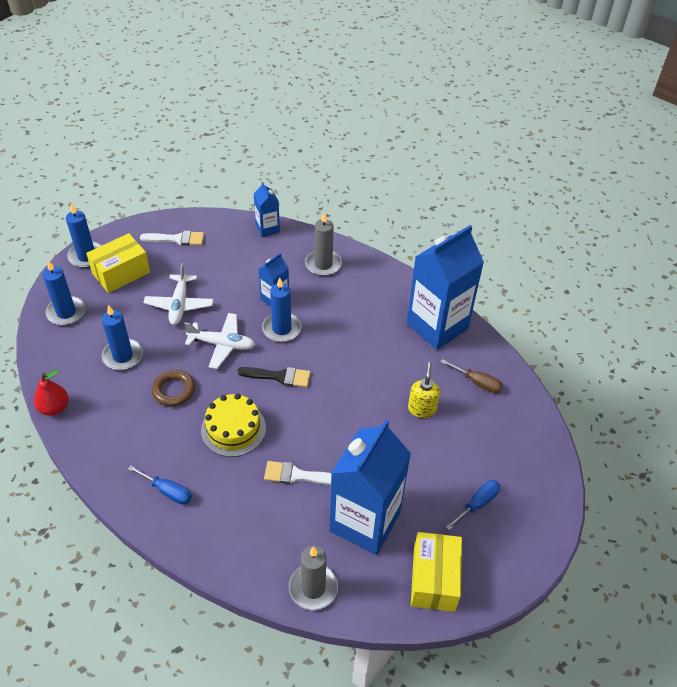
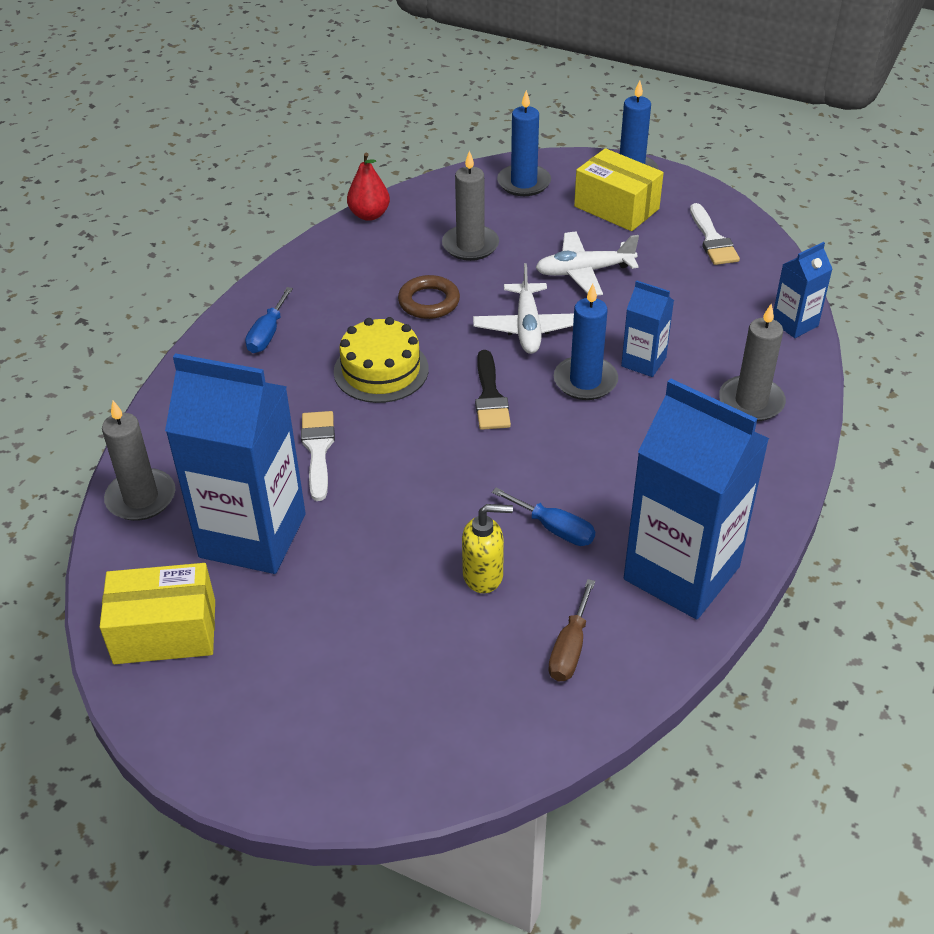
camera: 80 degrees right, 5 degrees down
(123, 356) = (470, 245): blue candle -> grey candle
(477, 504) = (309, 674): blue screwdriver -> blue screwdriver (554, 529)

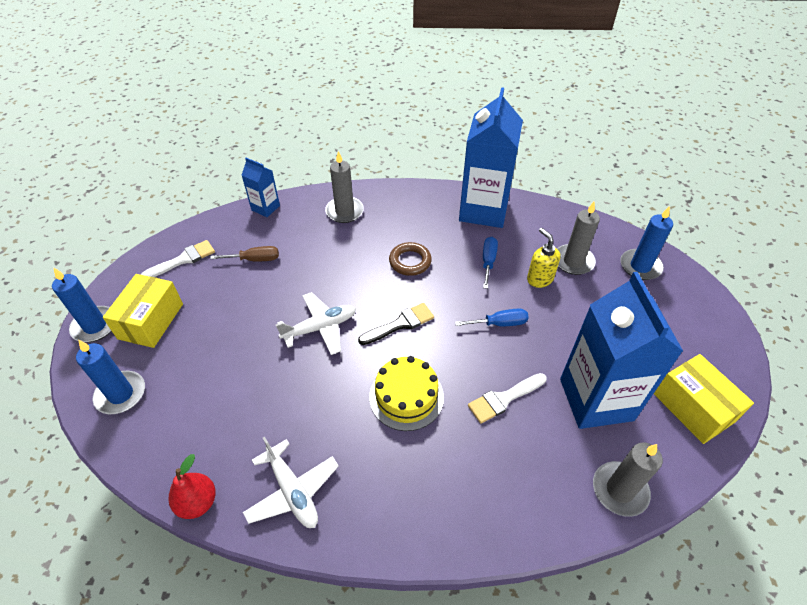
camera: 115 degrees left, 5 degrees up
(267, 334) = (403, 501): blue screwdriver -> blue screwdriver (499, 323)
(429, 302) = (314, 399): brown ring -> brown ring (410, 261)
(470, 245) = (228, 399): grey candle -> grey candle (573, 261)
(570, 648) = (556, 235): brown screwdriver -> brown screwdriver (255, 259)
(584, 271) = (242, 316): white plane -> white plane (292, 491)
(585, 381) = (361, 283): blue candle -> blue candle (640, 266)
(643, 362) = (330, 261): blue carton -> none

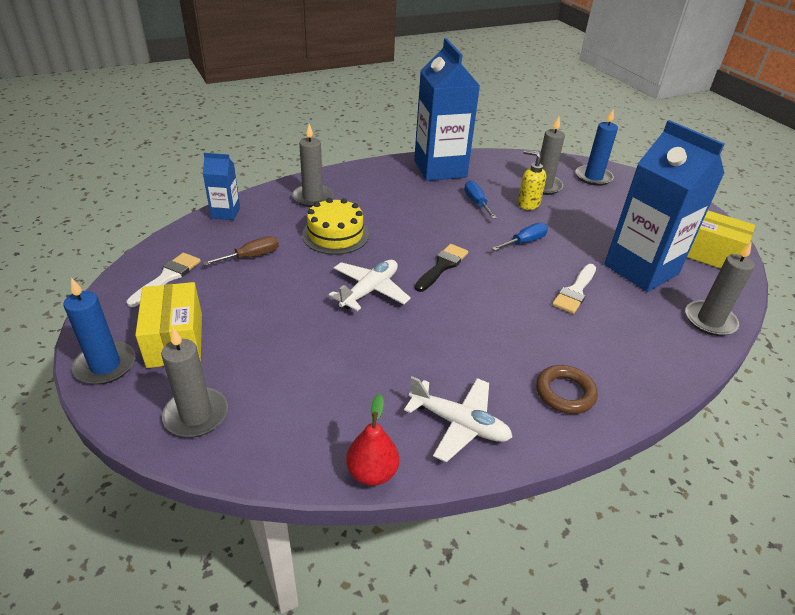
camera: 30 degrees left, 10 degrees down
(121, 394) = (196, 415): blue candle -> grey candle
(406, 396) = (496, 316): yellow cake -> yellow cake (335, 235)
(410, 261) = (409, 219): brown ring -> brown ring (565, 393)

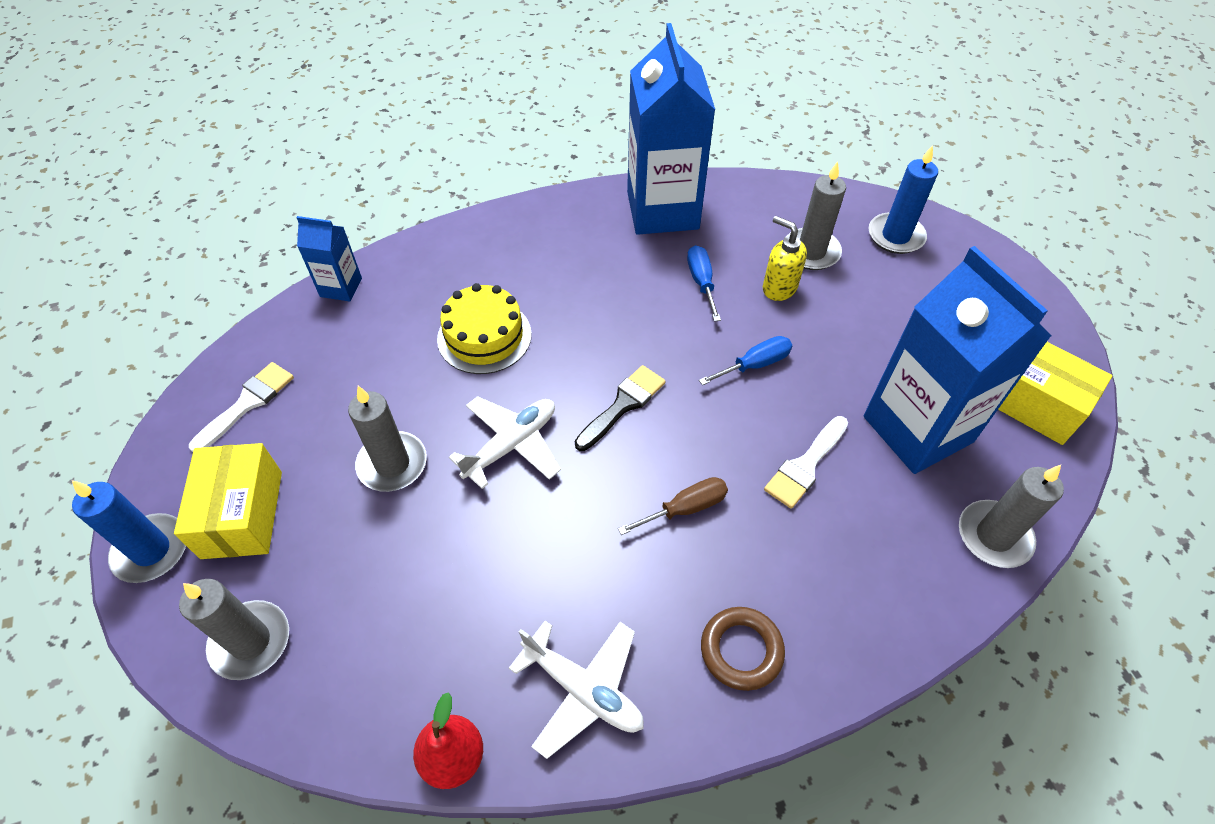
camera: 10 degrees right, 15 degrees up
(251, 256) = (363, 371): brown screwdriver -> brown screwdriver (685, 508)
(312, 197) = (466, 262): grey candle -> grey candle (392, 464)

